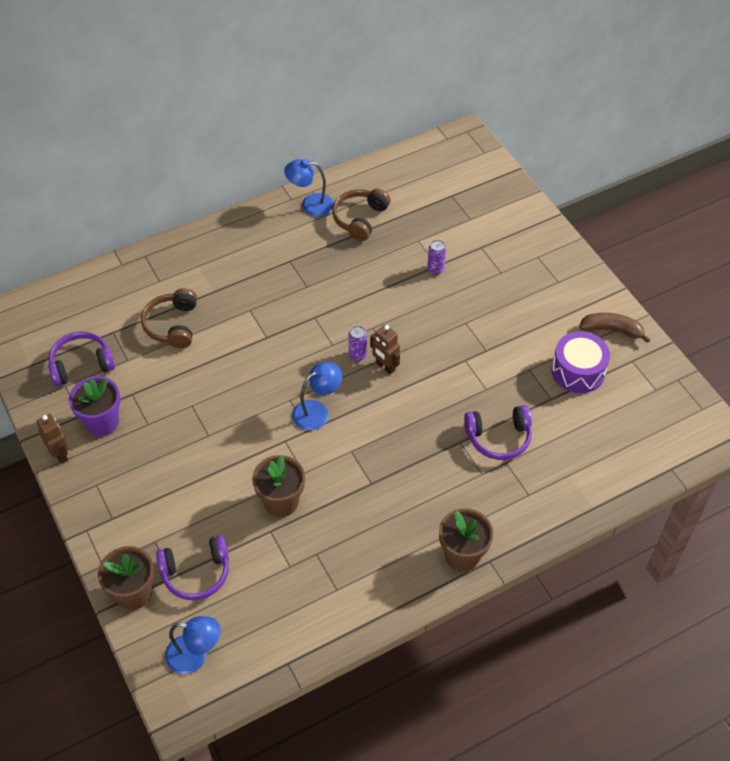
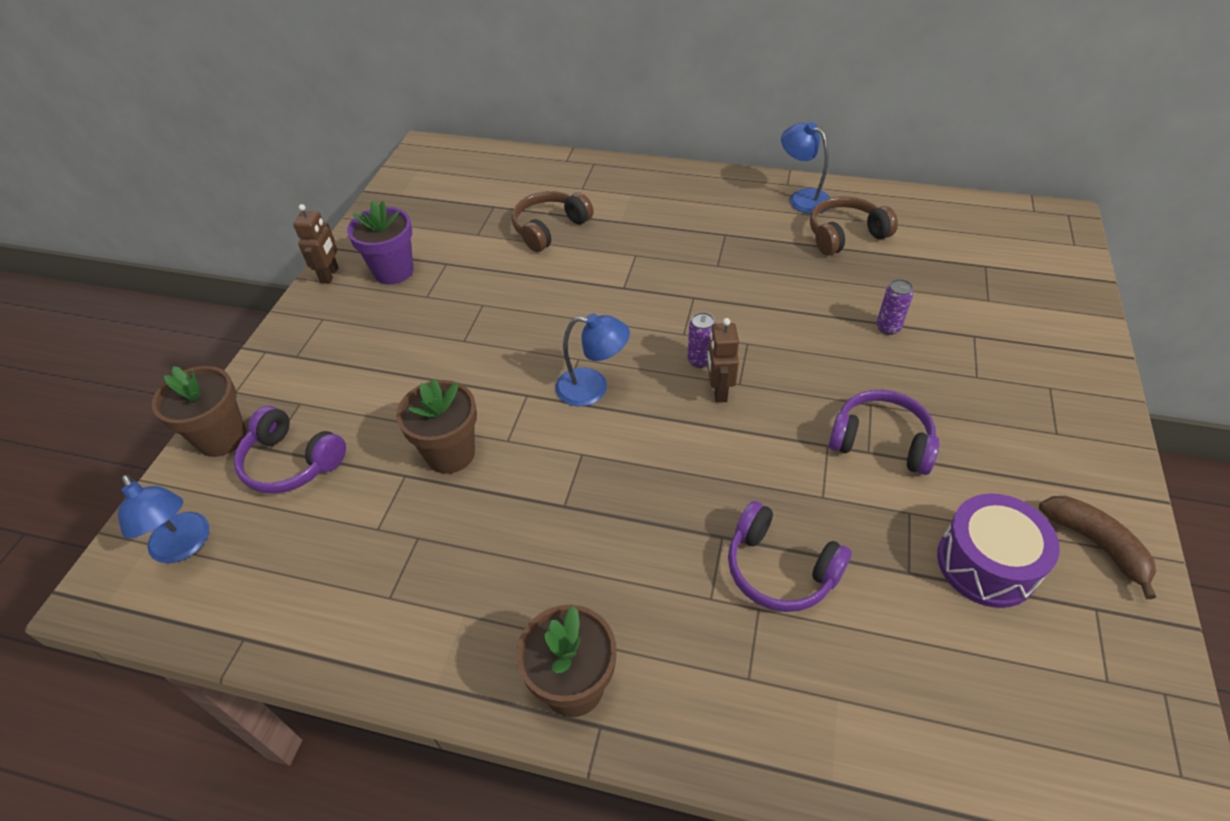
camera: 45 degrees right, 5 degrees down
(81, 365) = (437, 216): purple headphones -> purple headphones (881, 441)

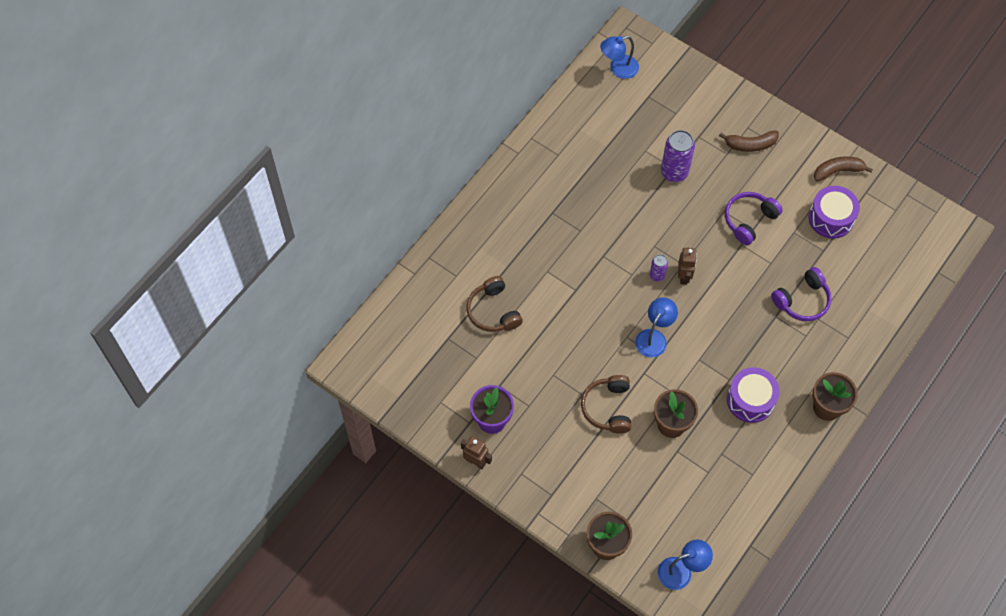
camera: 70 degrees left, 15 degrees up
(291, 462) = (643, 508): purple headphones -> none
(536, 549) = (750, 400): none -> purple drum
(719, 391) = (684, 276): brown robot -> brown robot turned 105 degrees counterclockwise
(802, 198) = (537, 152): blue lamp -> blue lamp (618, 69)
(845, 235) = (586, 149): brown headphones -> brown headphones (608, 408)
(888, 327) = (674, 172): purple can -> purple can, size x1.86
(1022, 400) = (750, 144): none -> brown banana

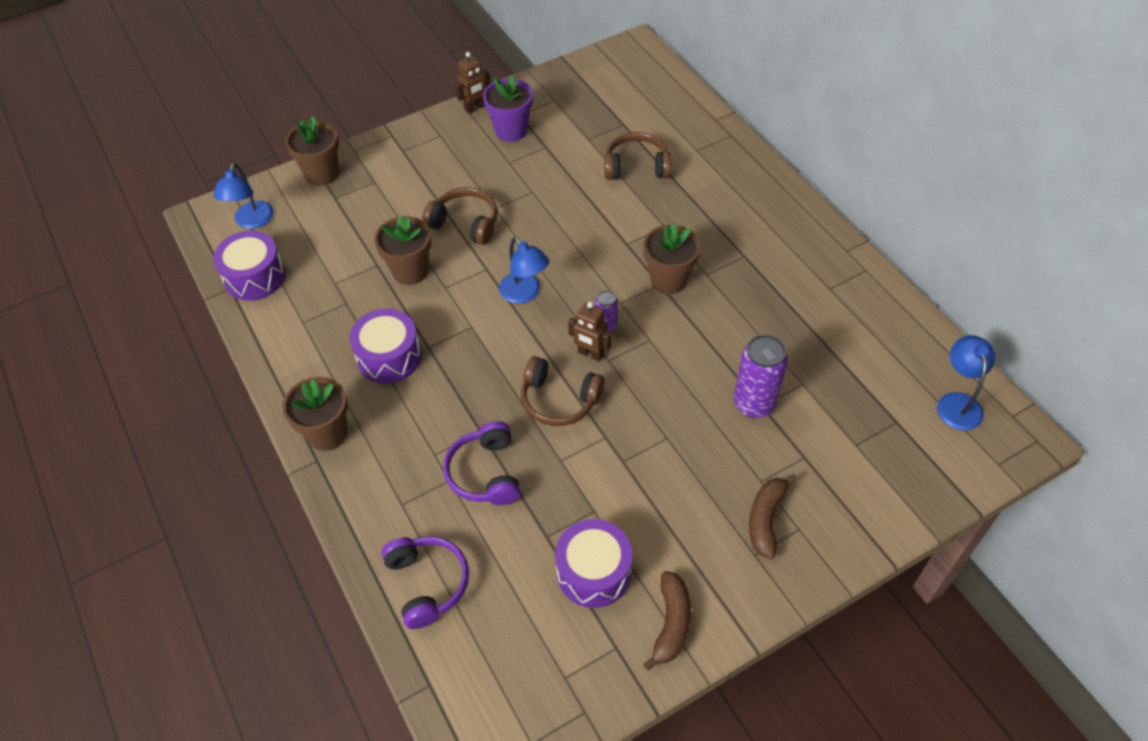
camera: 115 degrees right, 10 degrees down
(597, 252) = (668, 280): none -> brown flower pot
(728, 281) = (559, 400): none -> brown headphones
(731, 534) = (254, 277): none -> purple drum
(749, 220) = (639, 462): purple headphones -> purple headphones (427, 583)

